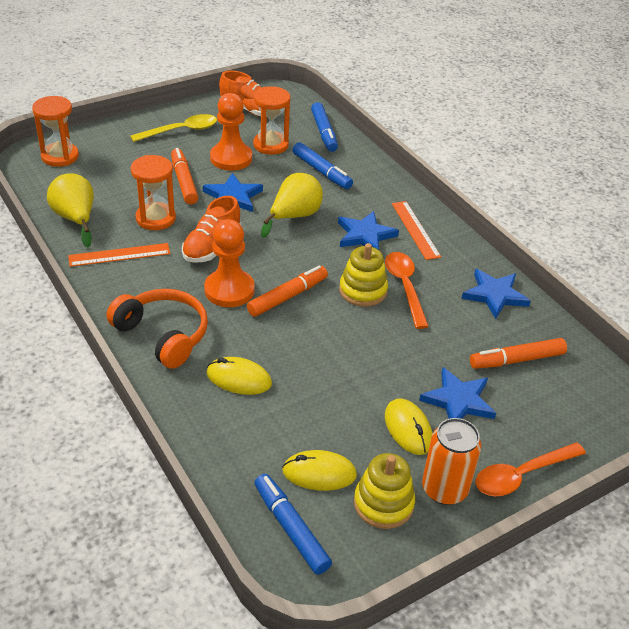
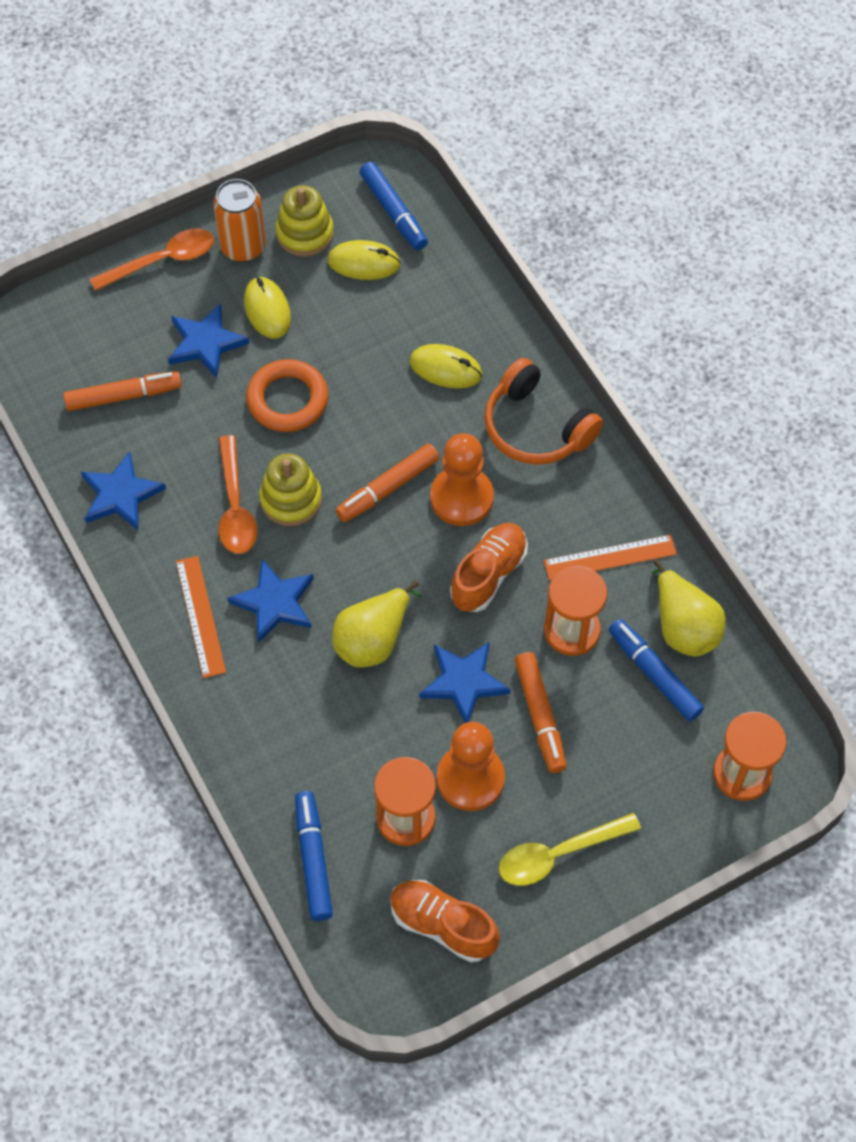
camera: 175 degrees left, 20 degrees up
(322, 171) = (325, 748): blue marker -> blue marker (654, 674)
(376, 356) = (287, 400): none -> orange ring

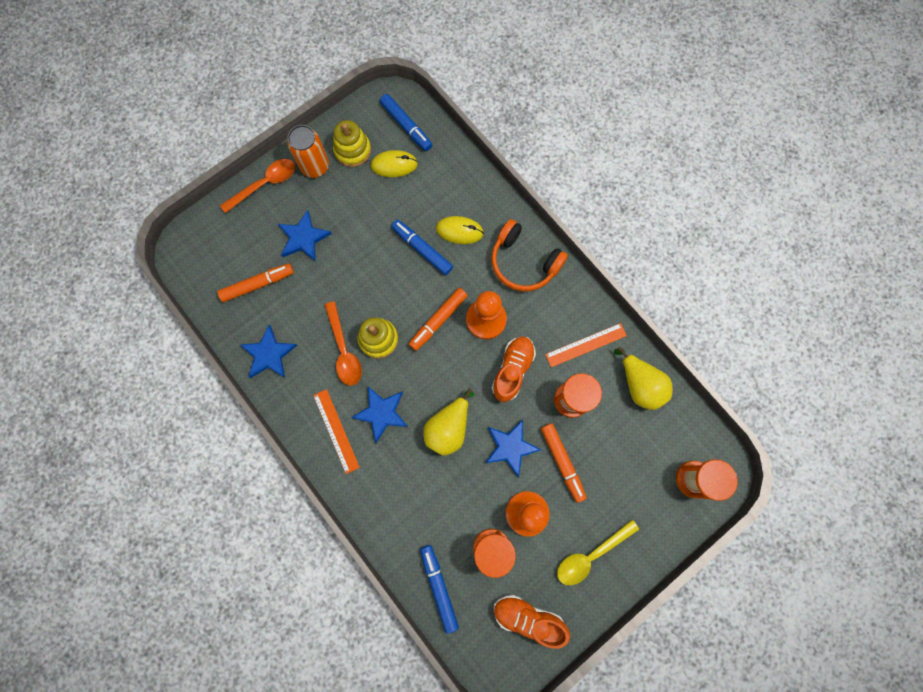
camera: 10 degrees left, 15 degrees up
(267, 310) = (338, 208): yellow mouse -> none
(287, 400) = (363, 269): orange ring -> none
(654, 674) = (627, 420): blue marker -> blue marker (422, 249)

